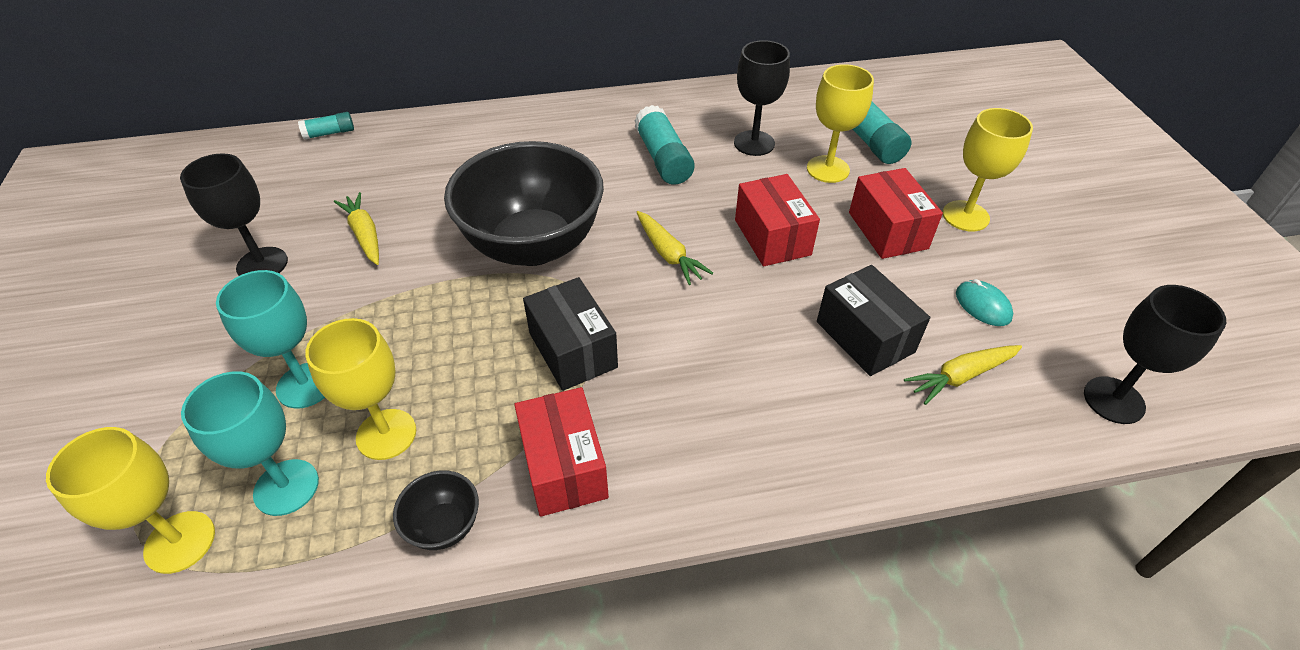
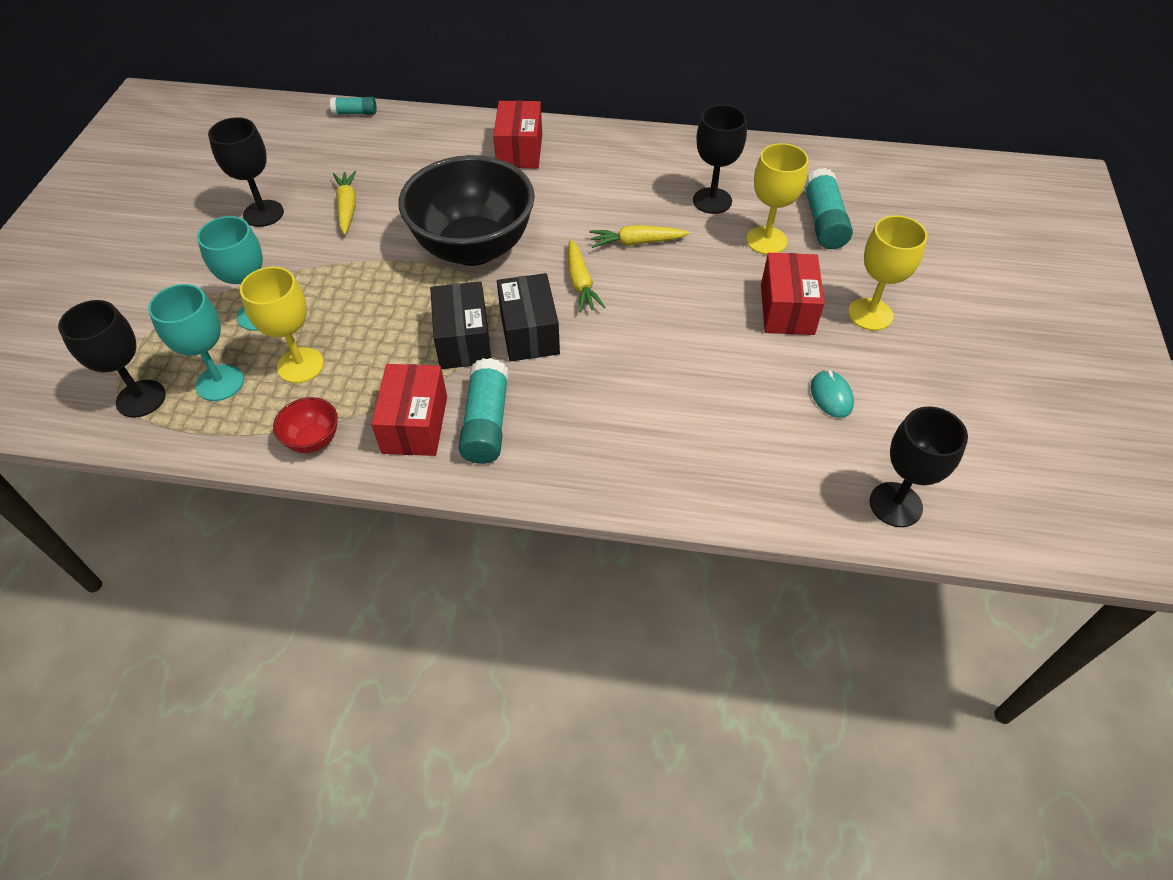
camera: 20 degrees right, 5 degrees up
(180, 542) = (141, 398): yellow goblet -> black goblet
(444, 526) = (313, 440): black bowl -> red bowl
(663, 158) = (621, 197): turquoise glue stick -> turquoise glue stick (486, 423)
(772, 237) = (678, 290): red box -> red box (519, 150)
(865, 337) = (708, 394): black box -> black box (529, 332)
(960, 376) = (770, 448): yellow carrot -> yellow carrot (636, 242)

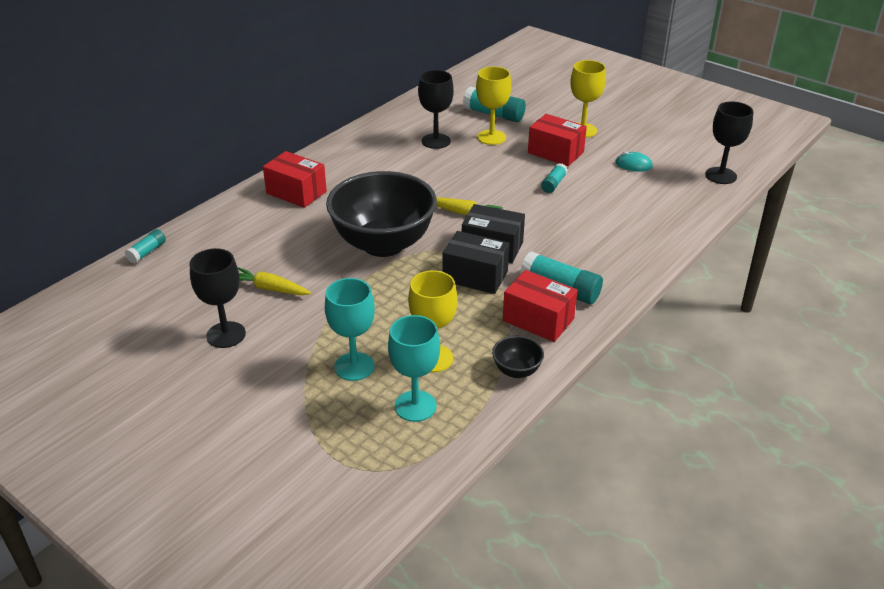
camera: 60 degrees left, 15 degrees down
(141, 398) = (395, 456): black goblet -> none
(313, 440) = (516, 371): red bowl -> black bowl
(636, 242) = (446, 180): yellow carrot -> none
(709, 335) = (553, 184): none -> turquoise glue stick

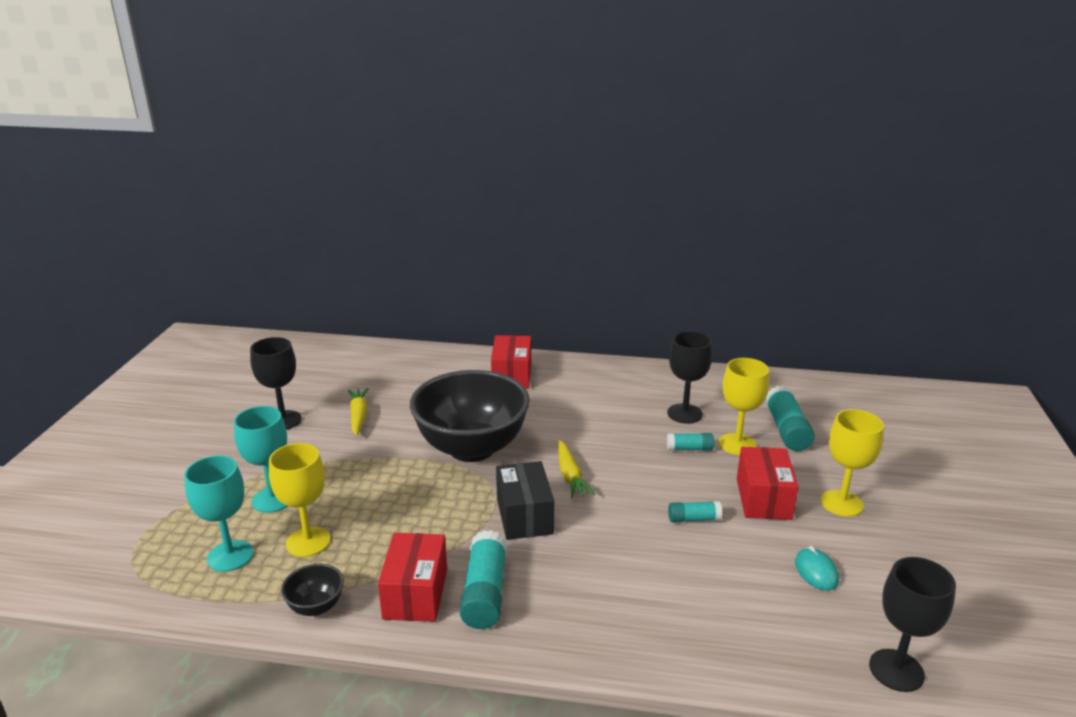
camera: 60 degrees right, 10 degrees down
(147, 252) = (369, 348): turquoise glue stick -> turquoise glue stick (689, 448)
(475, 276) = (462, 522): black box -> none

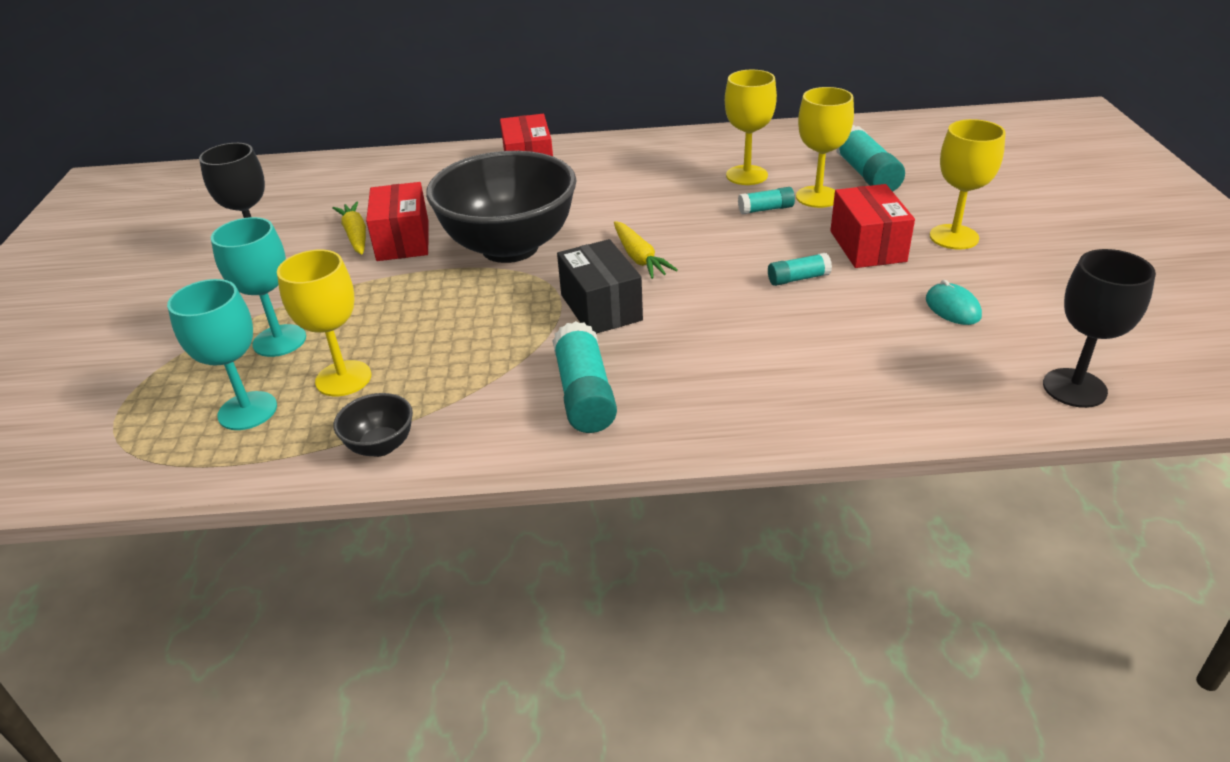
camera: 10 degrees left, 10 degrees up
(415, 593) = (500, 410): red box -> red box (403, 240)
(684, 413) = (746, 175): black goblet -> yellow goblet

